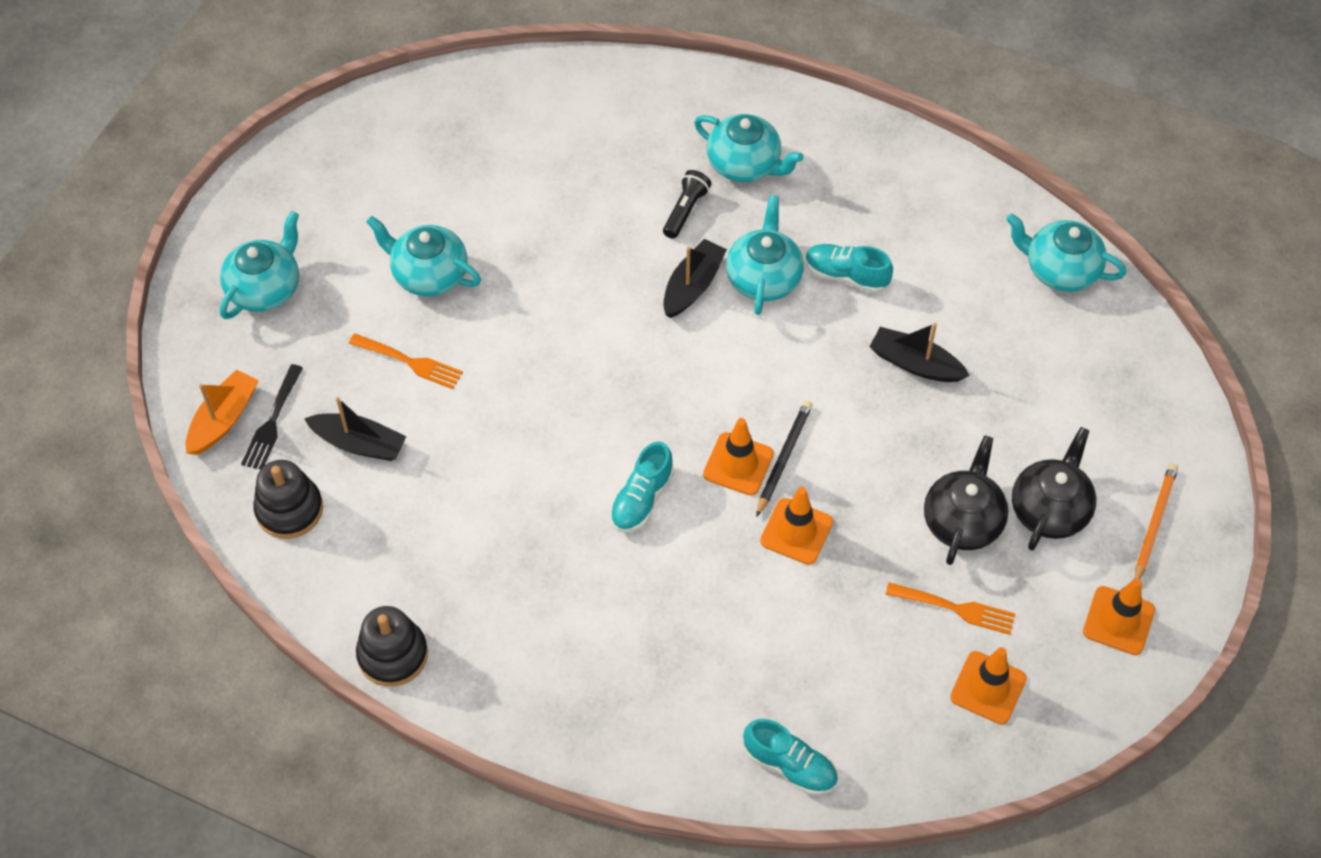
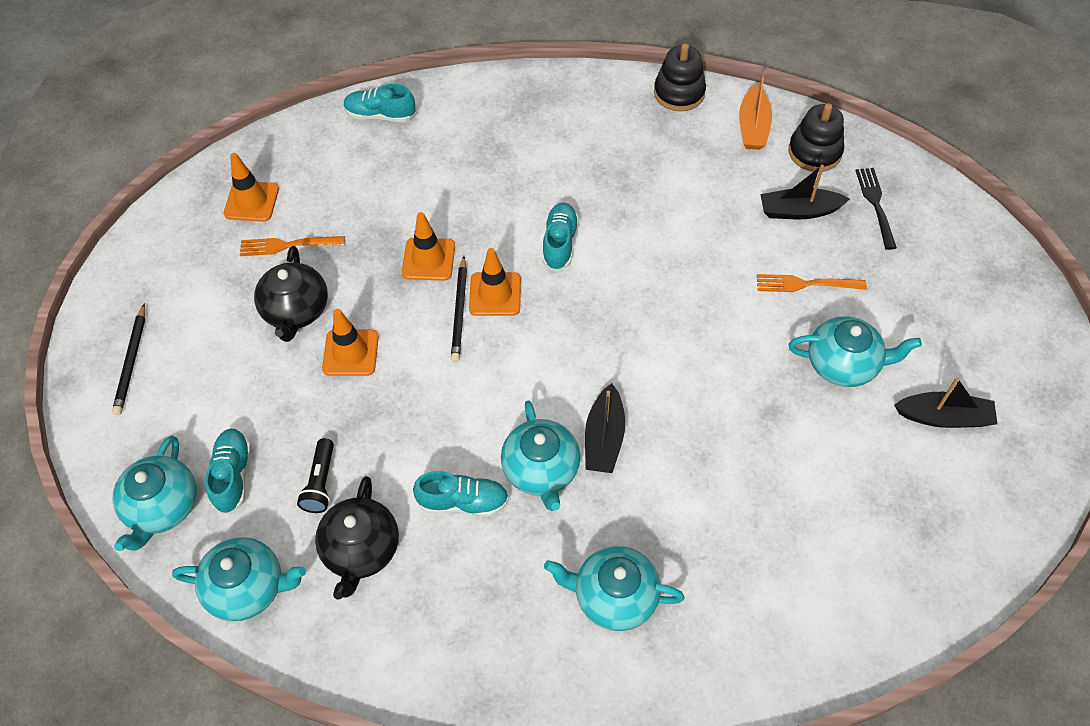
camera: 160 degrees right, 0 degrees up
(223, 419) = (912, 194): orange boat -> orange boat (753, 127)
(265, 288) = (968, 303): turquoise teapot -> turquoise teapot (162, 507)
(685, 210) = (649, 517): black flashlight -> black flashlight (321, 483)
(915, 364) = (371, 433): black boat -> black boat (944, 417)
(1049, 510) = (224, 344): black teapot -> black teapot (361, 550)
(1060, 369) = (233, 475): none -> turquoise shoe
(1118, 621) = (156, 277): orange traffic cone -> orange traffic cone (350, 353)
(1154, 523) = (132, 361): orange pencil -> black pencil

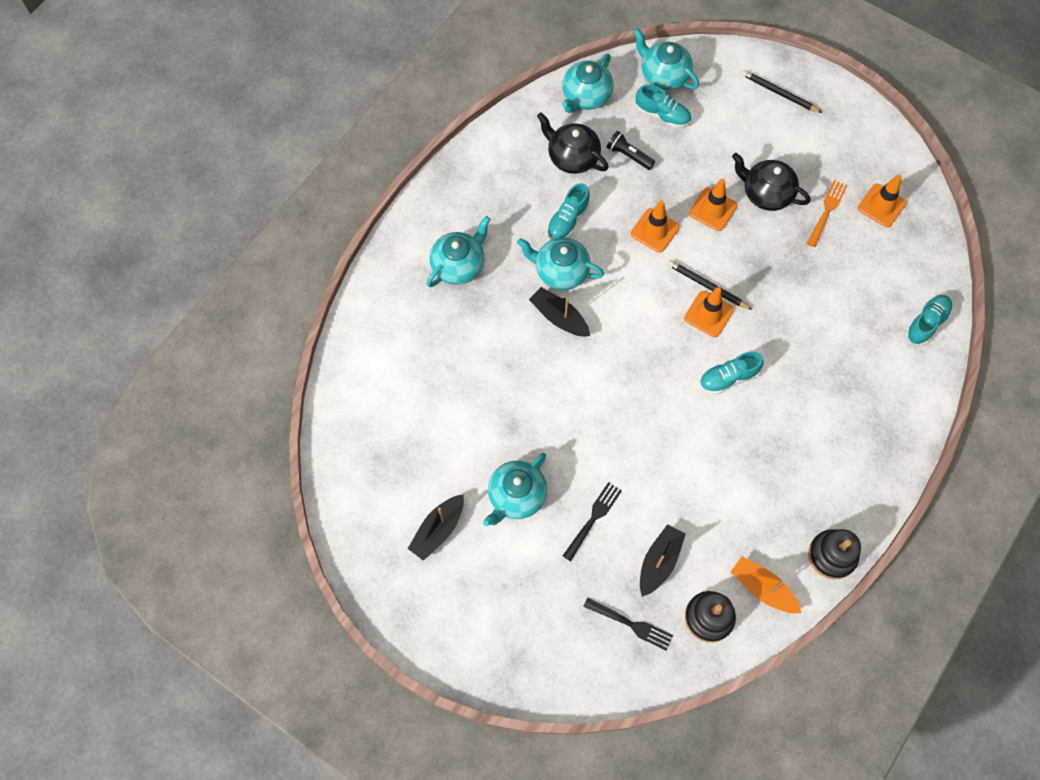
camera: 120 degrees right, 10 degrees up
(428, 259) = (763, 289): orange traffic cone -> orange traffic cone (654, 230)
(560, 243) = (728, 378): turquoise shoe -> turquoise shoe turned 120 degrees clockwise
(806, 284) = (593, 519): orange fork -> black fork

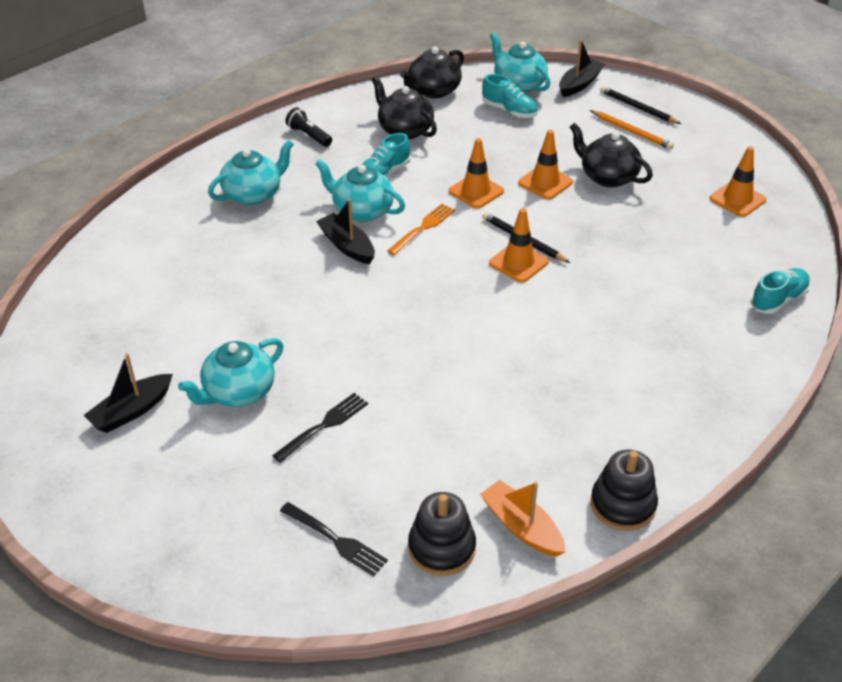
camera: 10 degrees right, 25 degrees down
(586, 96) = (433, 91): turquoise teapot -> black teapot
(628, 155) = (464, 135): black flashlight -> black flashlight (309, 136)
(659, 562) = (393, 480): black boat -> black boat (579, 84)
(728, 378) = (528, 318): turquoise shoe -> none
(778, 128) = (631, 131): none -> orange pencil
(827, 211) = (673, 197): orange fork -> orange fork (423, 228)

